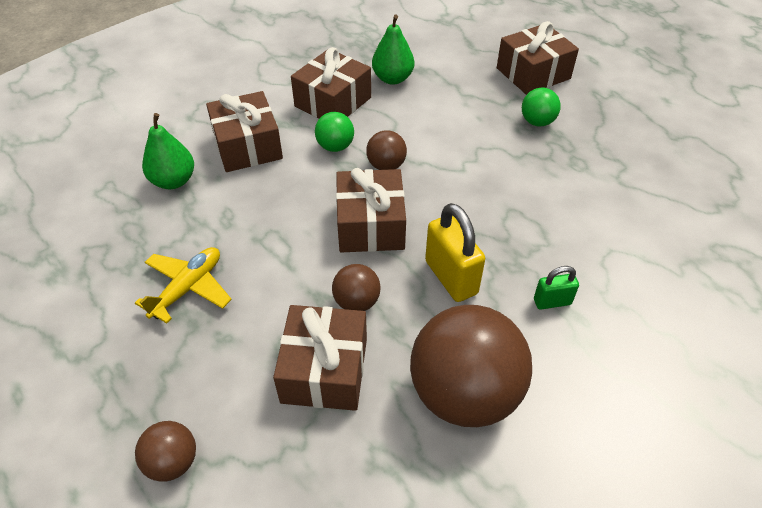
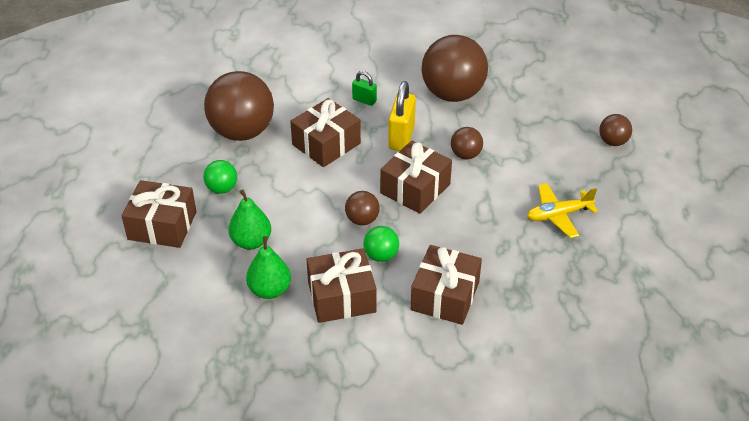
camera: 140 degrees left, 5 degrees down
(173, 181) = (522, 298): green pear -> green pear (251, 241)
(324, 370) = (511, 136): brown gift -> brown gift (326, 144)
(606, 179) = (242, 132): none -> brown ball

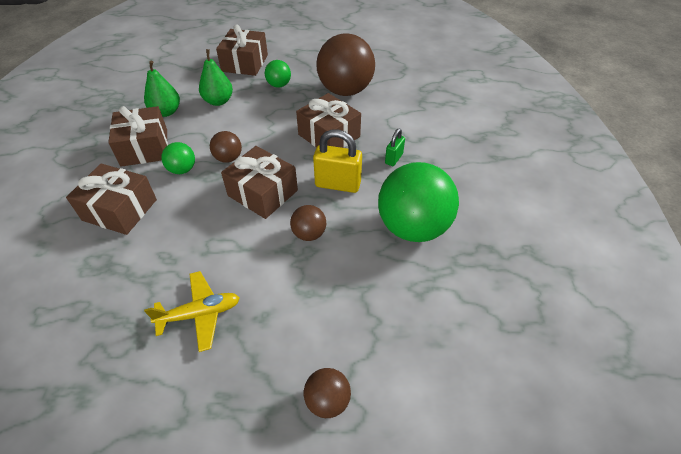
camera: 90 degrees right, 5 degrees up
(452, 94) = (412, 227): brown ball -> green ball
(558, 215) = (200, 314): yellow plane -> yellow plane turned 90 degrees clockwise

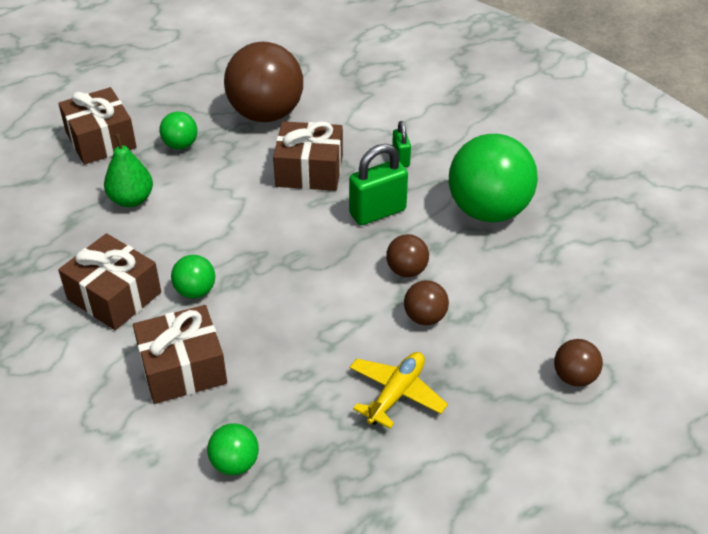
camera: 40 degrees left, 5 degrees down
(67, 287) = (235, 463): none -> green ball
(166, 112) = (81, 245): green pear -> none
(228, 158) = (231, 251): brown ball -> brown ball (425, 317)
(262, 193) = (314, 262): brown gift -> none
(337, 184) = (377, 212): yellow padlock -> green padlock

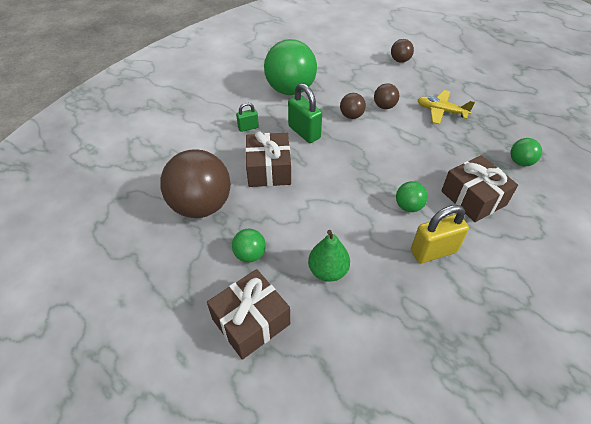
camera: 100 degrees left, 5 degrees up
(114, 296) = (433, 251): brown gift -> yellow padlock

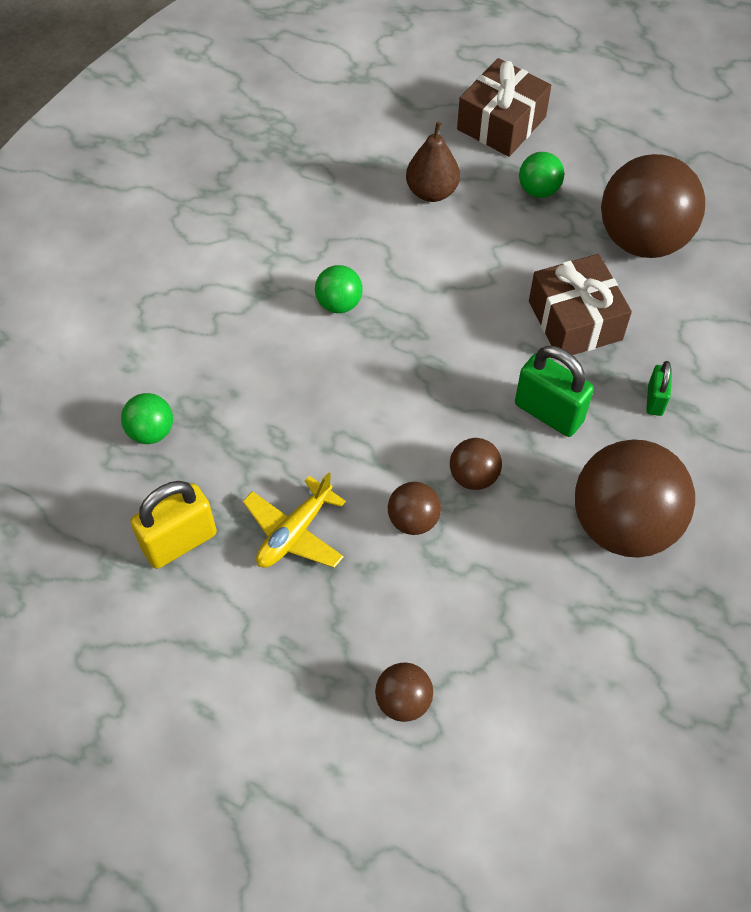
camera: 165 degrees right, 10 degrees up
(248, 127) = (655, 400): green padlock -> green padlock turned 45 degrees counterclockwise
(290, 90) = (623, 524): green ball -> brown ball
(328, 271) = (432, 192): green pear -> brown pear
(433, 251) = (298, 244): yellow padlock -> yellow padlock (179, 541)
(441, 111) = (294, 532): yellow plane -> yellow plane turned 120 degrees clockwise
(473, 198) = (239, 340): brown gift -> none

